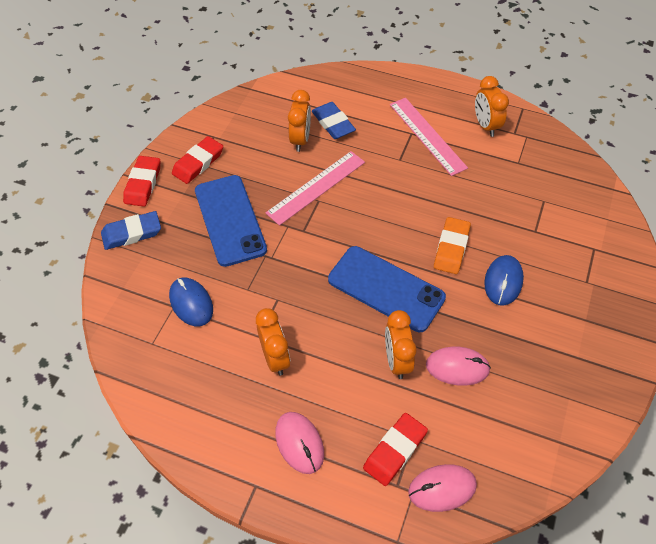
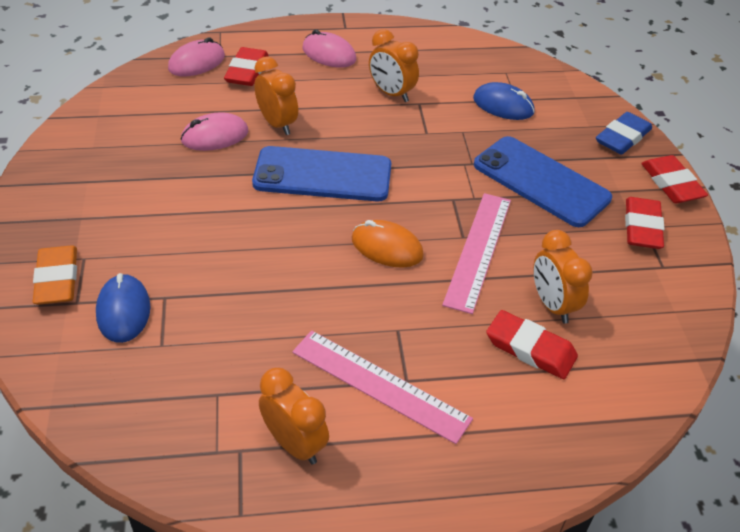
camera: 150 degrees right, 10 degrees down
(333, 123) = (530, 349): blue eraser -> red eraser
(374, 211) = (387, 247): none -> orange mouse
(451, 248) = (268, 238): orange eraser -> orange eraser (57, 279)
(503, 281) = (191, 224): blue mouse -> blue mouse (123, 311)

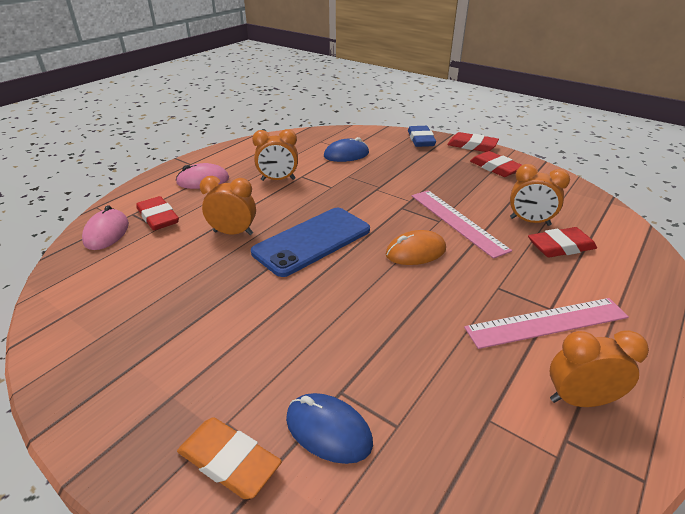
camera: 45 degrees left, 10 degrees down
(215, 136) = (198, 266): pink mouse -> none
(541, 181) = (424, 175): blue phone -> none

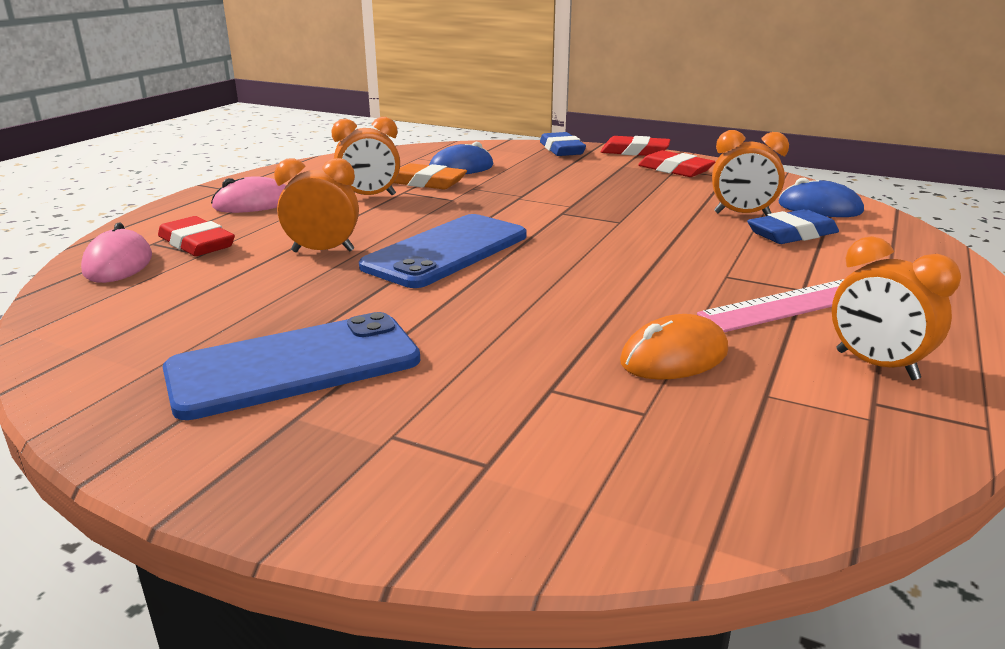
camera: 10 degrees left, 10 degrees down
(184, 346) = (294, 366): none -> blue phone
(229, 461) = (414, 471): orange eraser -> orange eraser (427, 183)
(328, 430) = (549, 426): blue mouse -> blue mouse (819, 208)
(415, 252) = (599, 251): orange mouse -> orange mouse (674, 357)
(457, 221) = (645, 220): pink ruler -> none
(560, 246) = (792, 234): red eraser -> blue eraser
(579, 400) = (876, 365): orange clock -> orange clock turned 120 degrees counterclockwise

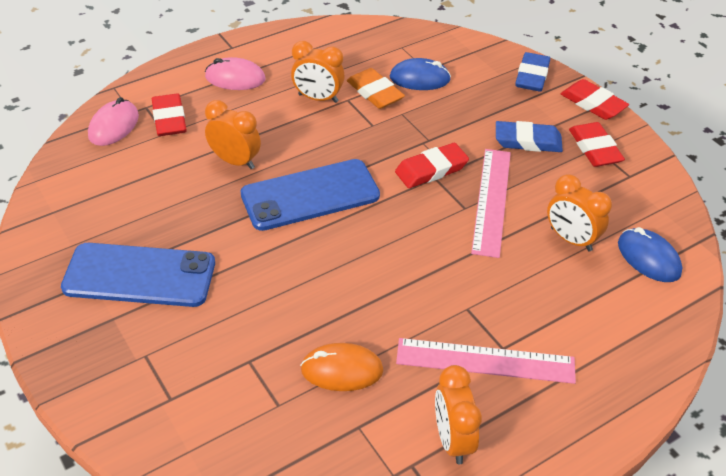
camera: 30 degrees right, 20 degrees up
(551, 209) = (431, 169): none -> red eraser
(637, 212) = (491, 201): none -> pink ruler
(792, 234) = (578, 282): blue eraser -> blue eraser (527, 141)

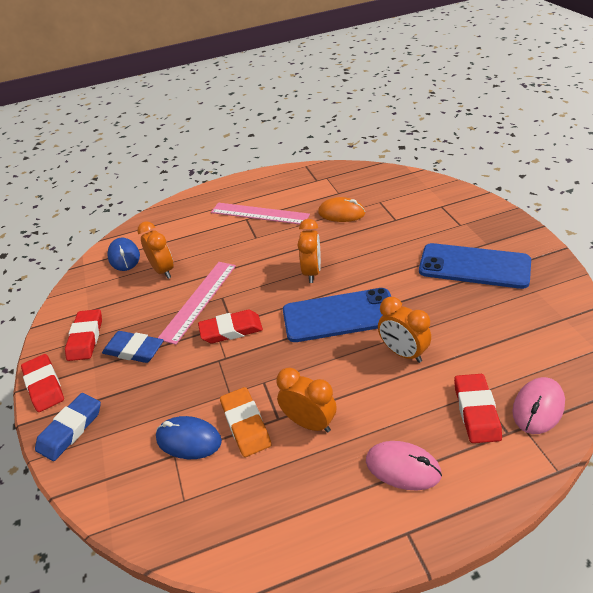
camera: 160 degrees left, 5 degrees down
(452, 439) = (293, 187): orange clock -> orange clock (312, 272)

